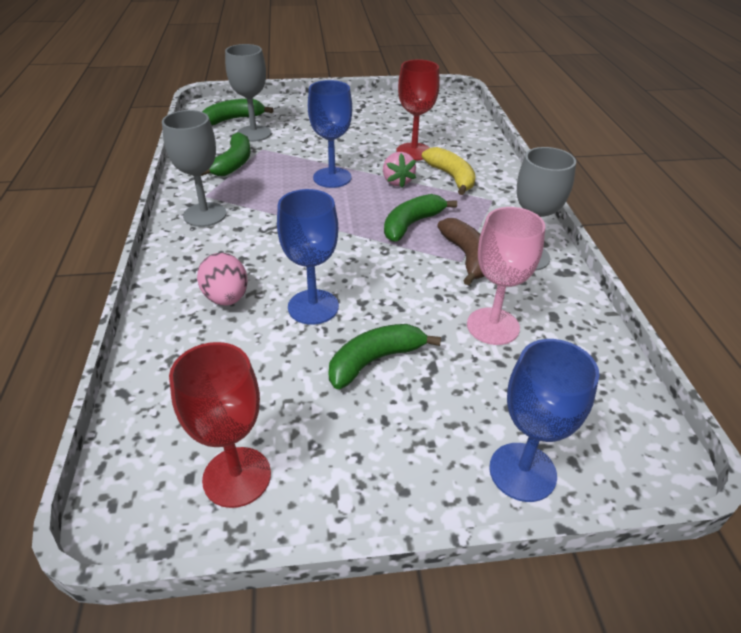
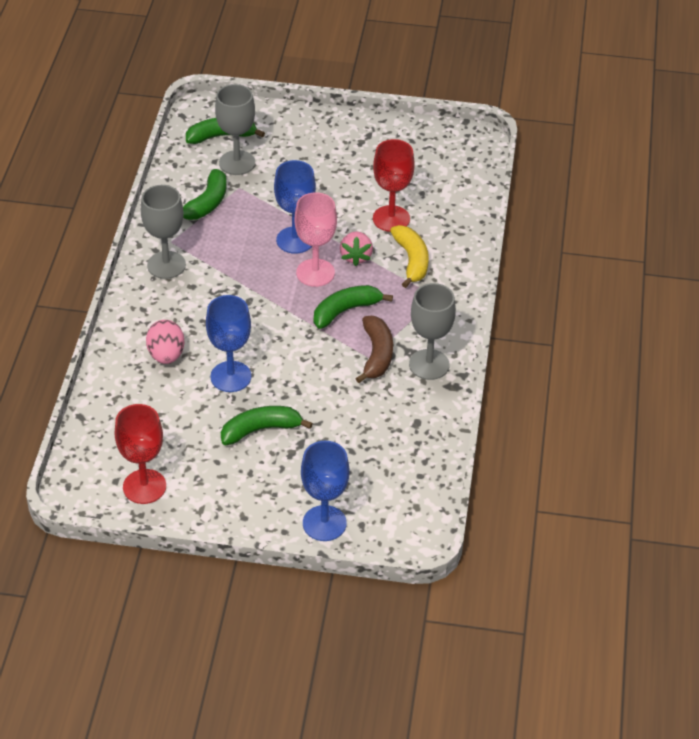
camera: 15 degrees right, 5 degrees up
(493, 326) = (362, 421): pink goblet -> pink goblet (315, 273)

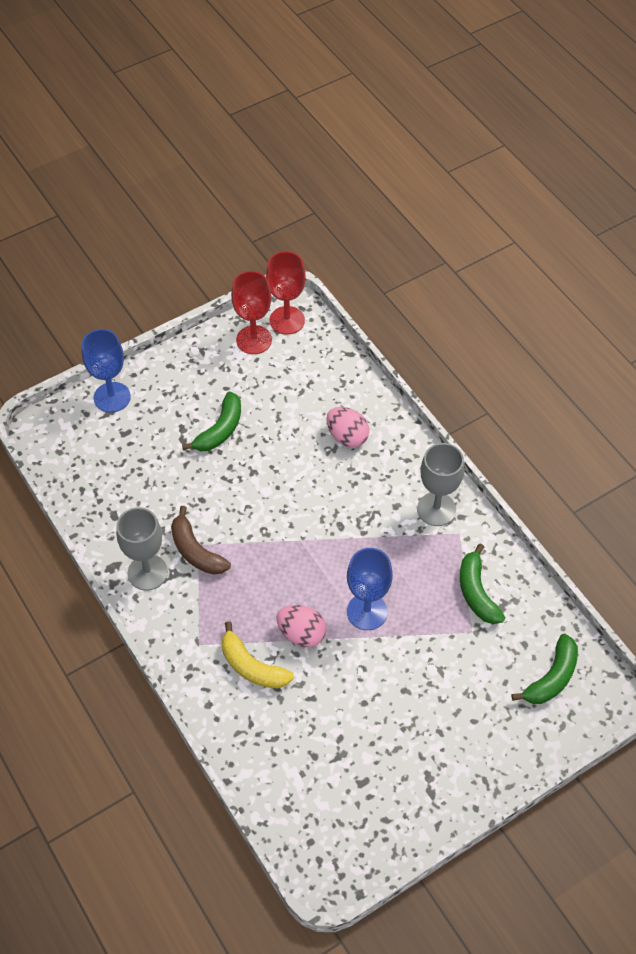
camera: 140 degrees right, 10 degrees up
(231, 376) = (284, 453): blue goblet -> none
(237, 163) = (504, 657): grey goblet -> none
(315, 273) = (317, 591): pink goblet -> none
(345, 311) = (257, 573): green banana -> none
(356, 256) = (301, 634): pink strawberry -> pink egg
(391, 219) = (312, 700): red goblet -> red goblet (287, 320)

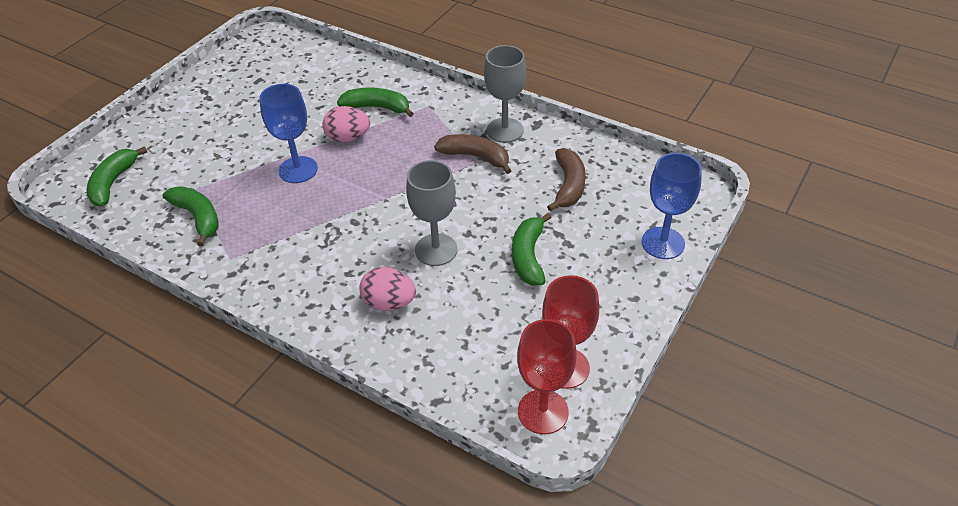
camera: 155 degrees right, 10 degrees down
(139, 482) = (568, 186): none -> brown banana
(252, 666) = (377, 107): yellow banana -> green banana
(436, 509) = (260, 270): grey goblet -> grey goblet (436, 250)

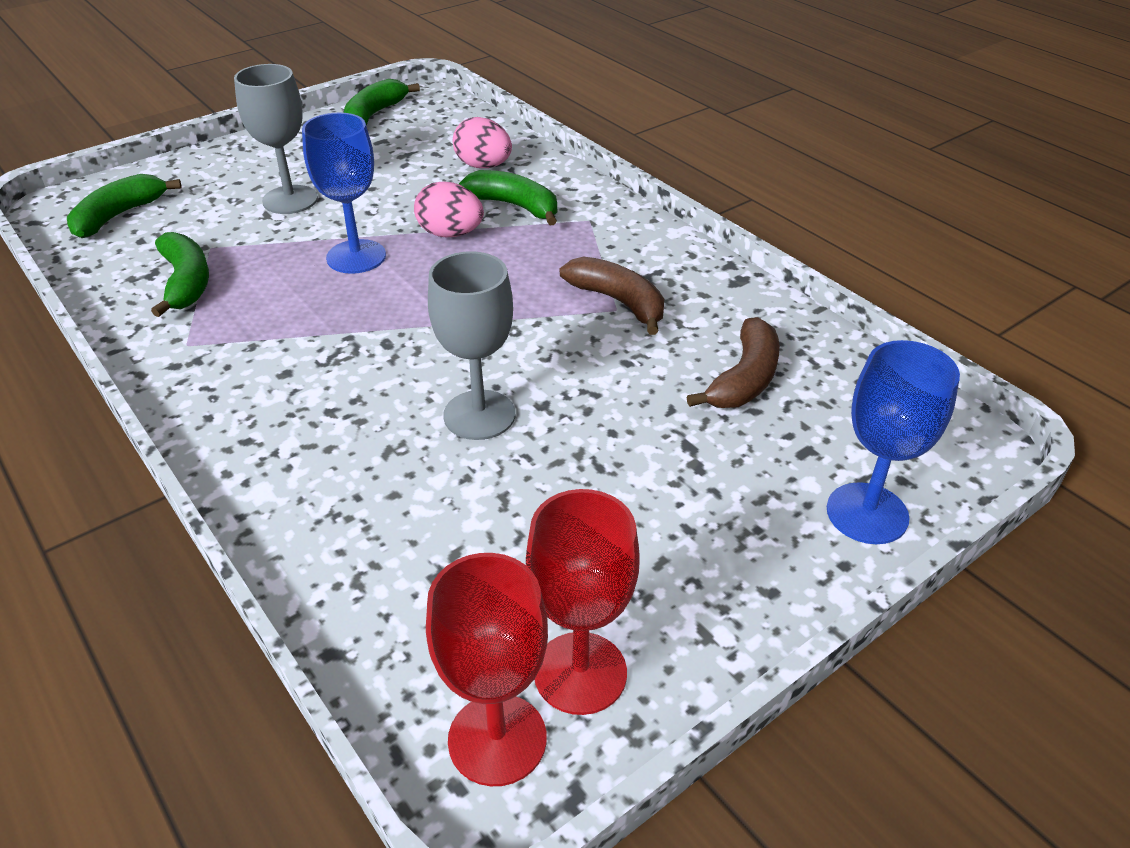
camera: 20 degrees right, 5 degrees down
(389, 303) = (360, 472): pink egg -> pink egg (483, 166)
(505, 130) = (684, 277): grey goblet -> grey goblet (290, 200)
(528, 257) = (619, 467): green banana -> green banana (374, 115)

